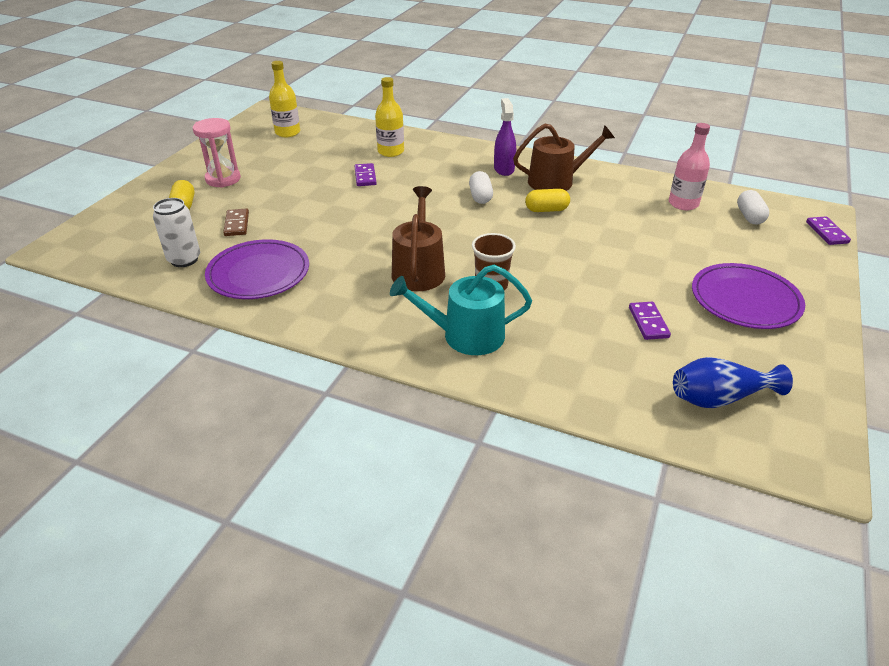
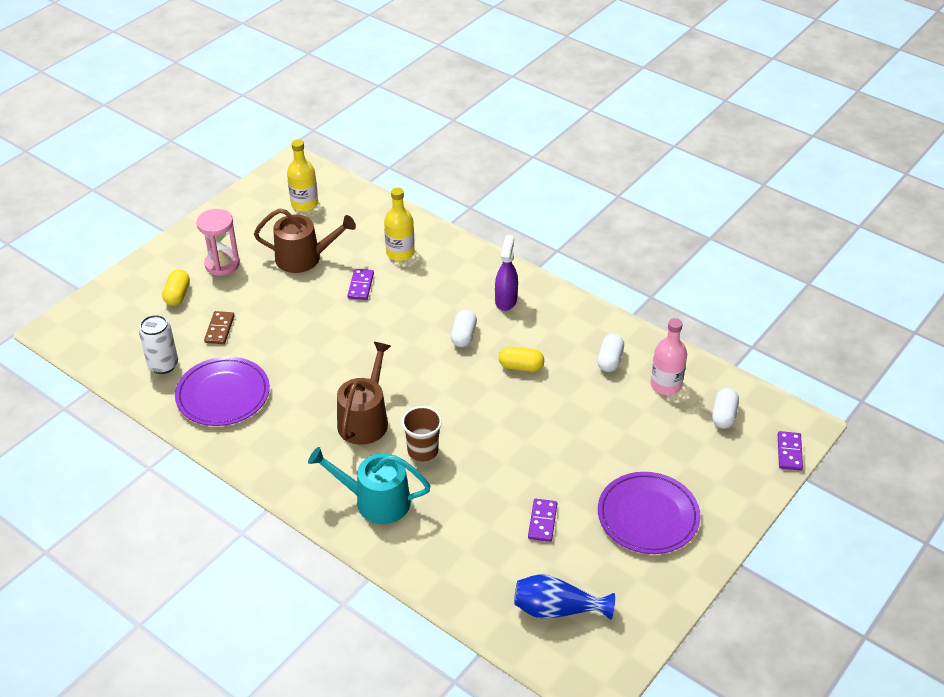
camera: 15 degrees right, 5 degrees up
(556, 181) = (551, 328): brown watering can -> brown watering can (304, 258)
(622, 195) = (610, 360): none -> white capsule

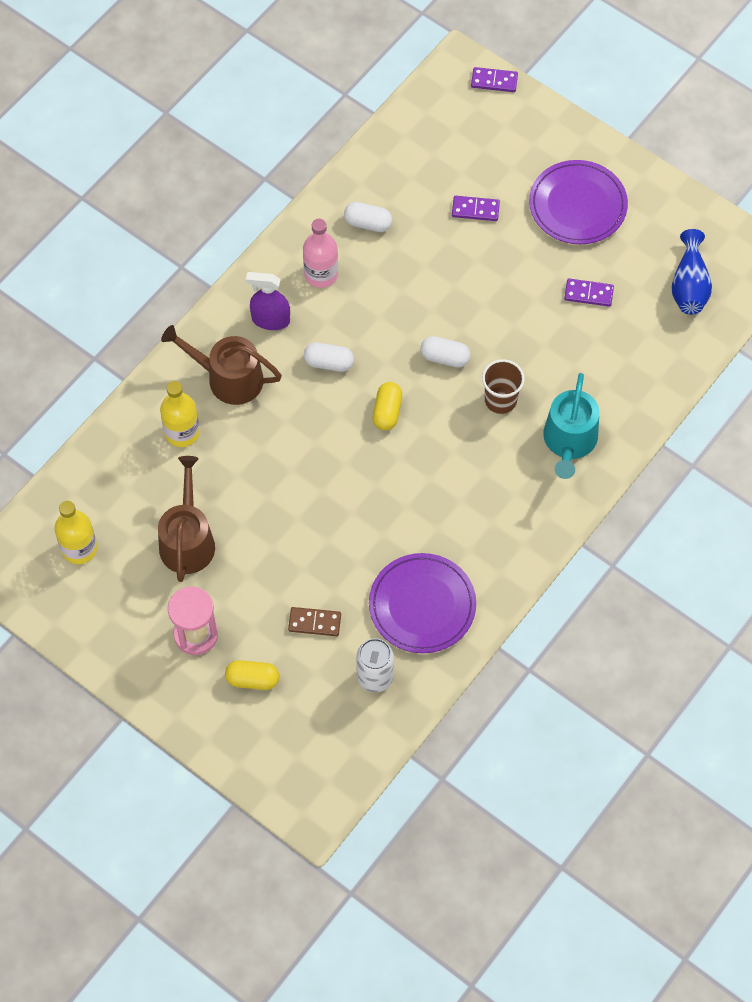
camera: 90 degrees left, 20 degrees up
(361, 286) = (241, 473): purple domino -> purple domino (475, 209)
(365, 419) = (457, 457): brown watering can -> brown watering can (228, 378)
(521, 367) = (377, 307): yellow capsule -> yellow capsule (387, 412)
(666, 385) = (404, 175): pink bottle -> pink bottle (321, 274)
(723, 416) = (447, 129): white capsule -> white capsule (445, 357)

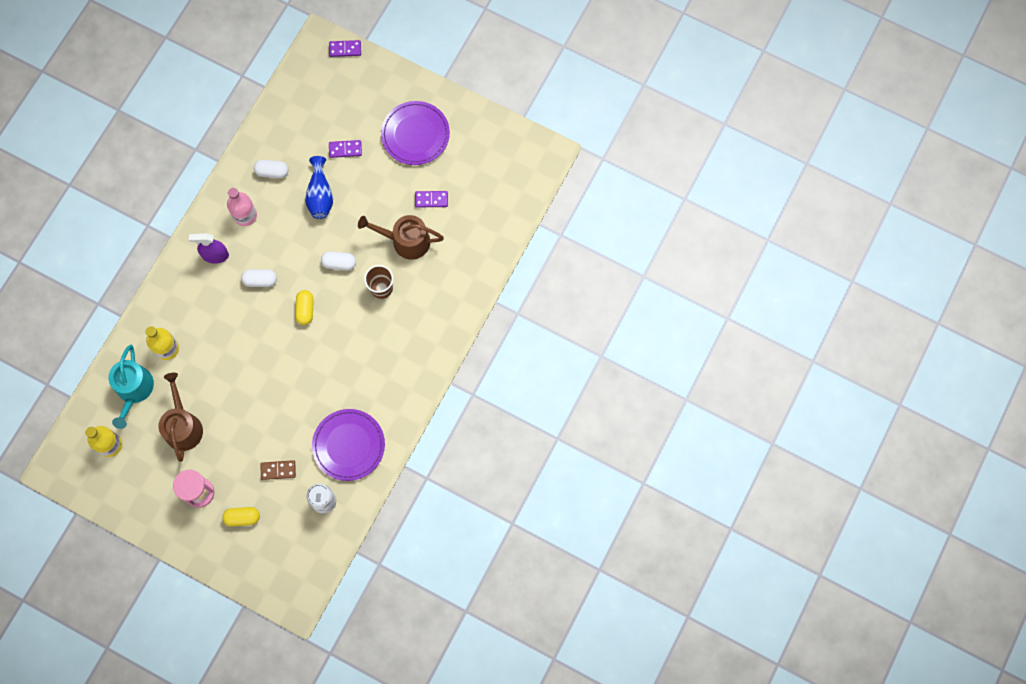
camera: 10 degrees left, 10 degrees up
(228, 378) = (193, 303): brown watering can -> brown watering can (406, 241)
(569, 441) = (432, 310): turquoise watering can -> turquoise watering can (134, 390)
(689, 285) = (499, 182): blue vase -> blue vase (320, 195)

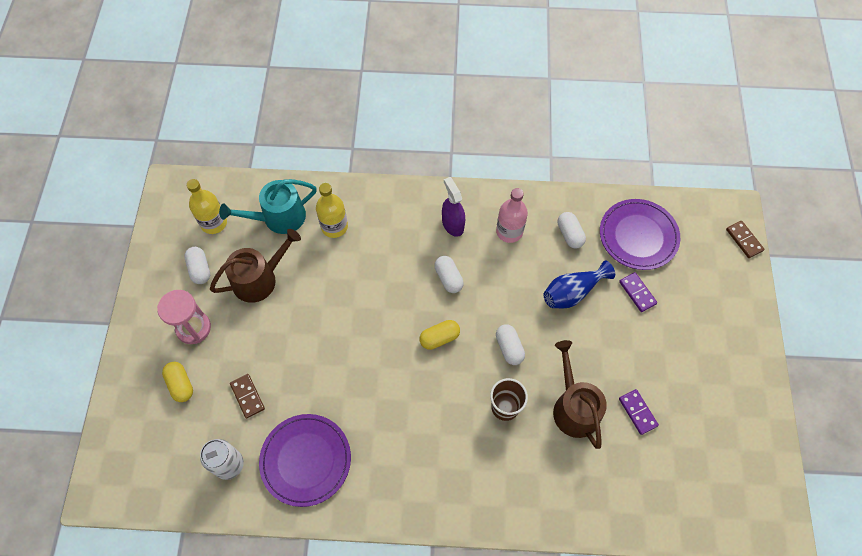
camera: 65 degrees right, 10 degrees down
(148, 470) = (200, 269): none -> white capsule
(345, 49) = (744, 240): purple domino -> brown domino
(415, 134) = (700, 357): purple plate -> purple plate (638, 236)

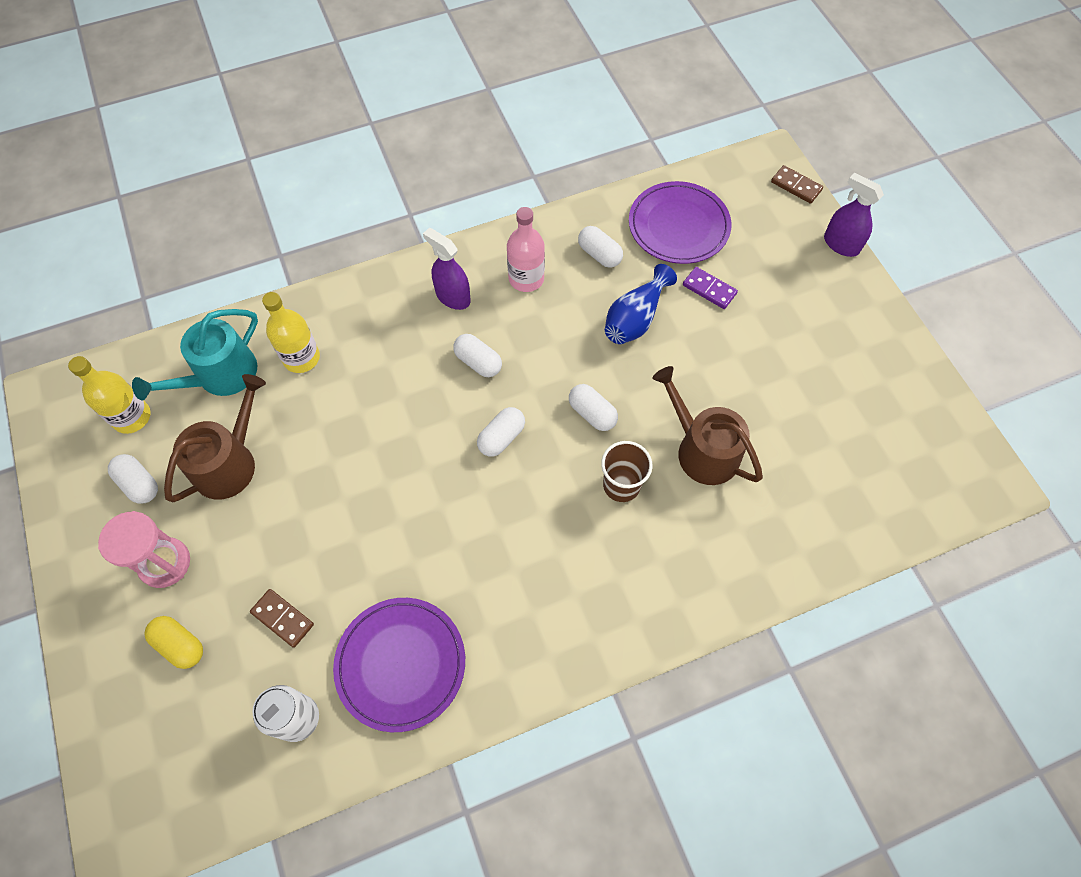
camera: 25 degrees left, 0 degrees up
(439, 338) = (501, 437): yellow capsule -> white capsule
(637, 412) = (777, 423): purple domino -> none
(756, 299) = (841, 244): none -> purple spray bottle

